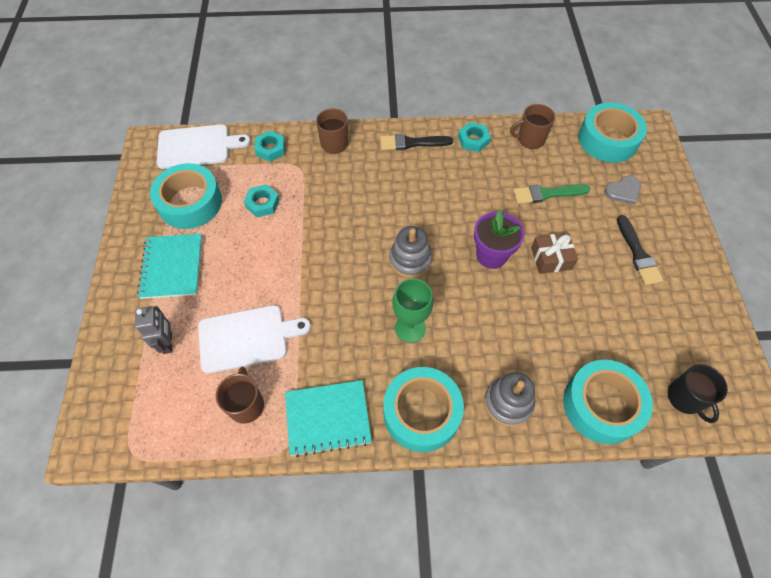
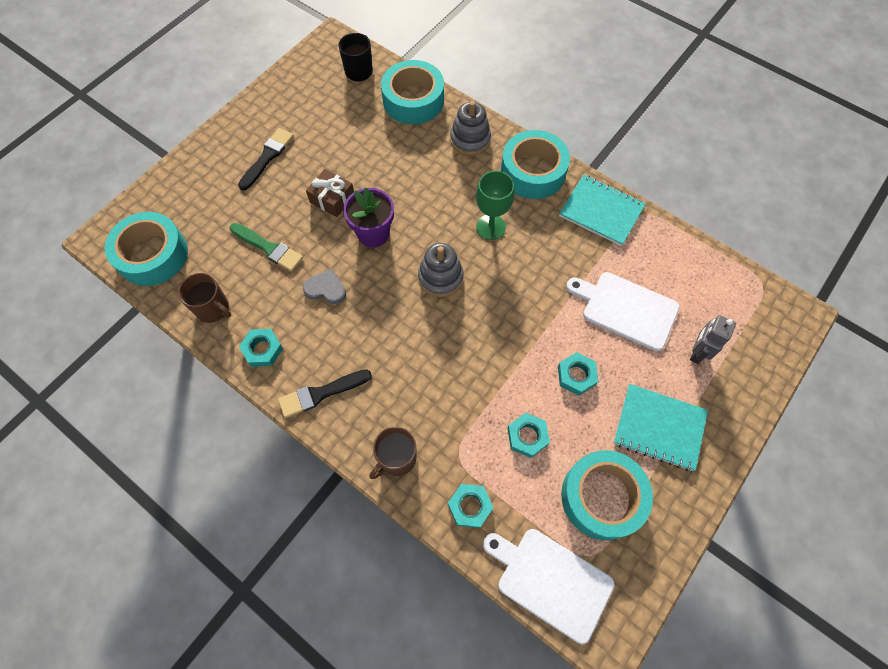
camera: 140 degrees left, 5 degrees up
(172, 267) = (659, 427): turquoise notebook -> turquoise notebook turned 75 degrees clockwise
(246, 405) = (656, 259): brown mug -> none
(254, 261) = (576, 375): none -> turquoise nut
(412, 143) = (321, 393): black brush -> black brush turned 120 degrees clockwise
(623, 191) = (209, 205): grey heart -> grey heart (325, 288)

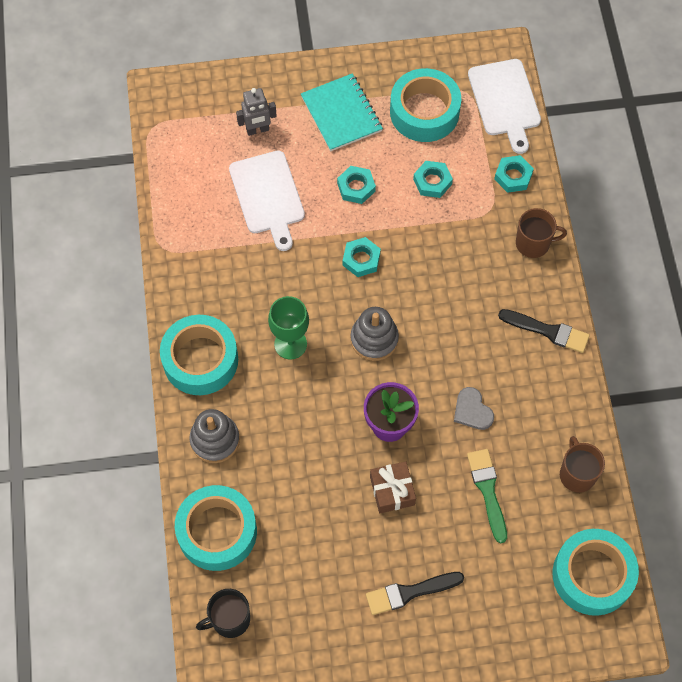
camera: 135 degrees left, 0 degrees up
(262, 349) = (564, 403): turquoise nut -> turquoise nut (361, 259)
(601, 211) = (191, 278): turquoise notebook -> none

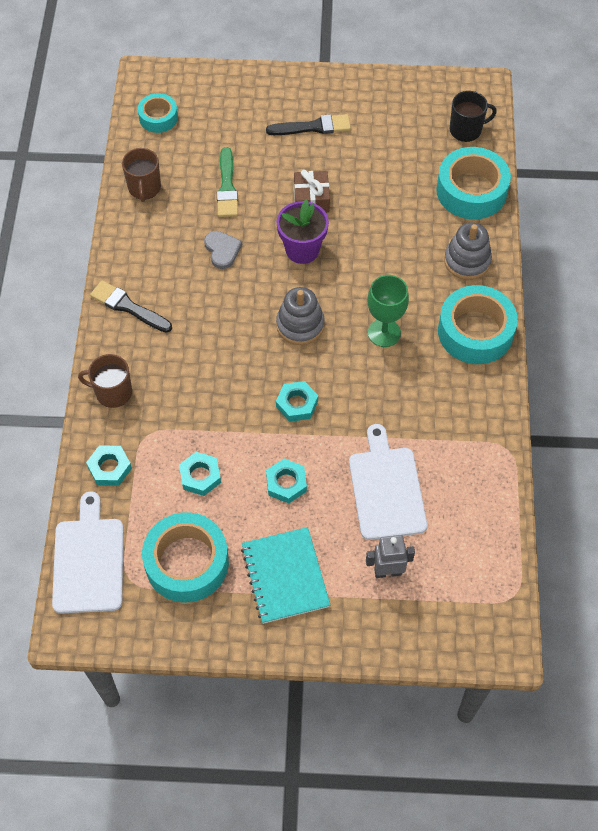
camera: 170 degrees left, 5 degrees down
(592, 575) = (158, 117): turquoise tape -> turquoise tape, size x0.57

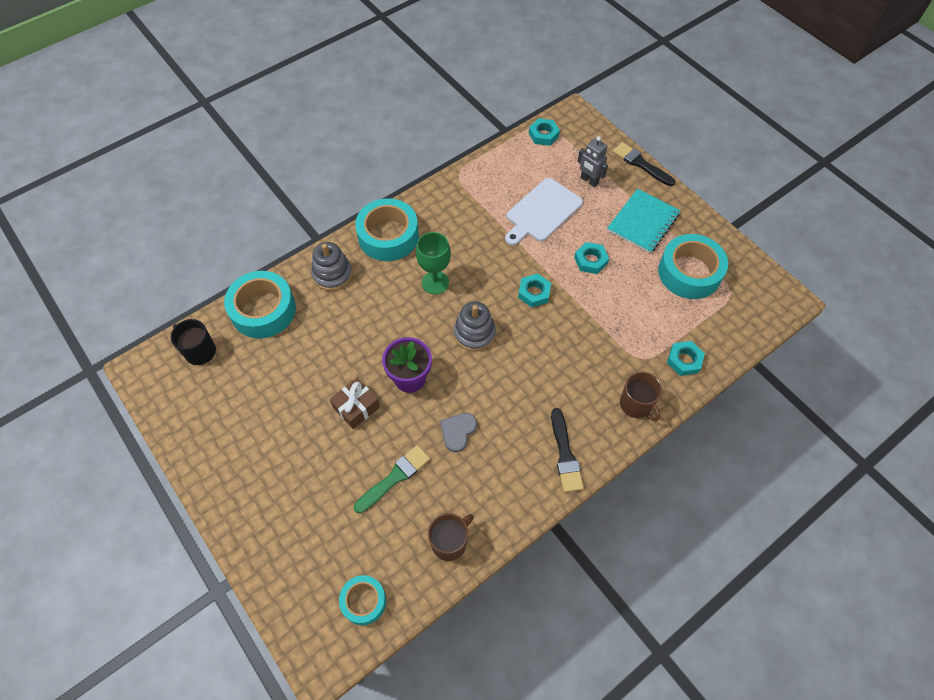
camera: 130 degrees left, 0 degrees up
(89, 560) = (745, 322): white cutting board -> none
(200, 476) = (634, 307): turquoise nut -> turquoise nut (543, 135)
(312, 127) = (278, 462): black brush -> black brush (641, 164)

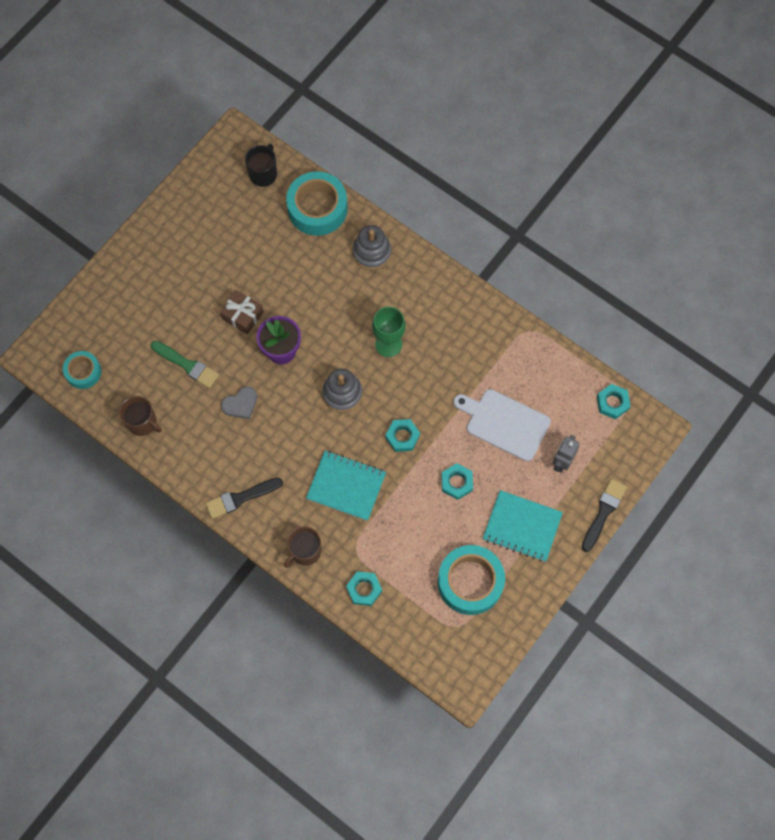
camera: 75 degrees right, 10 degrees up
(388, 236) = (430, 287): turquoise tape -> none
(457, 431) = (240, 404): grey heart -> grey heart turned 135 degrees clockwise
(574, 352) = (346, 486): none -> turquoise notebook

